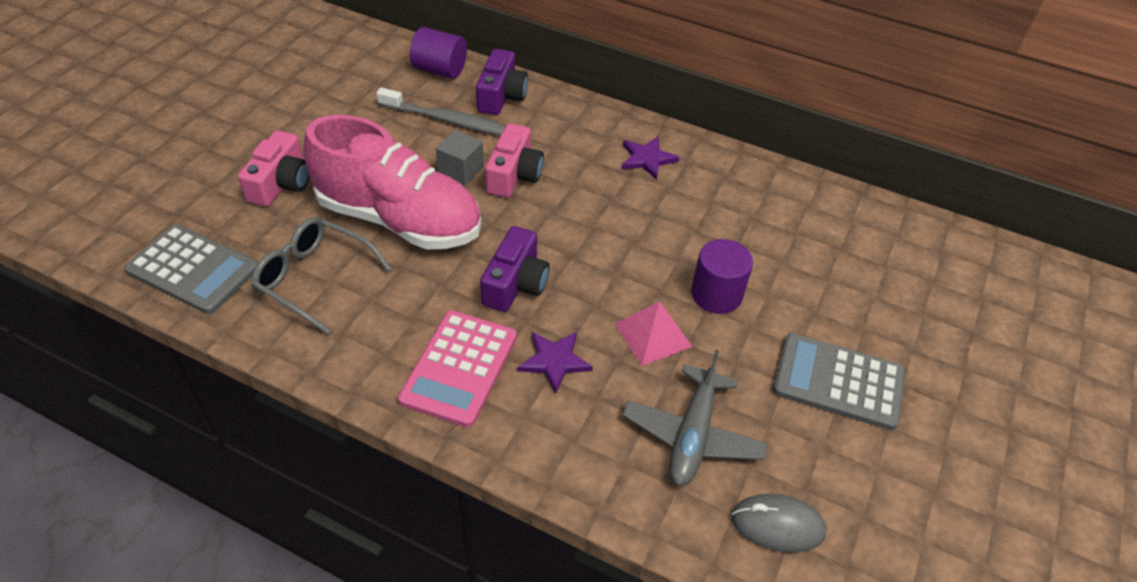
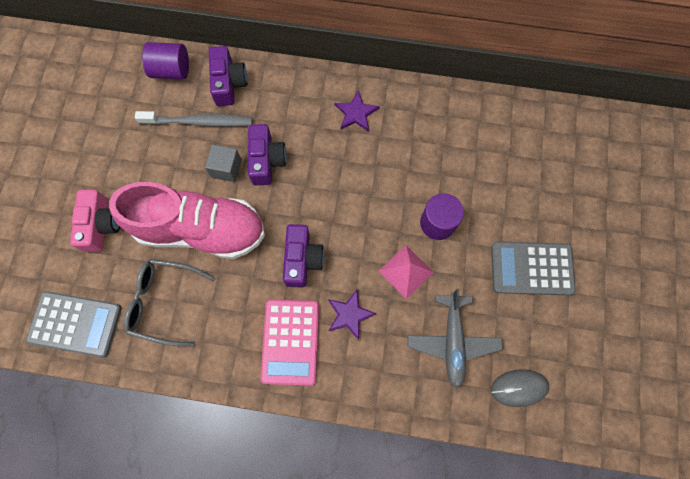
camera: 15 degrees left, 25 degrees up
(514, 175) = (266, 160): pink camera -> purple camera

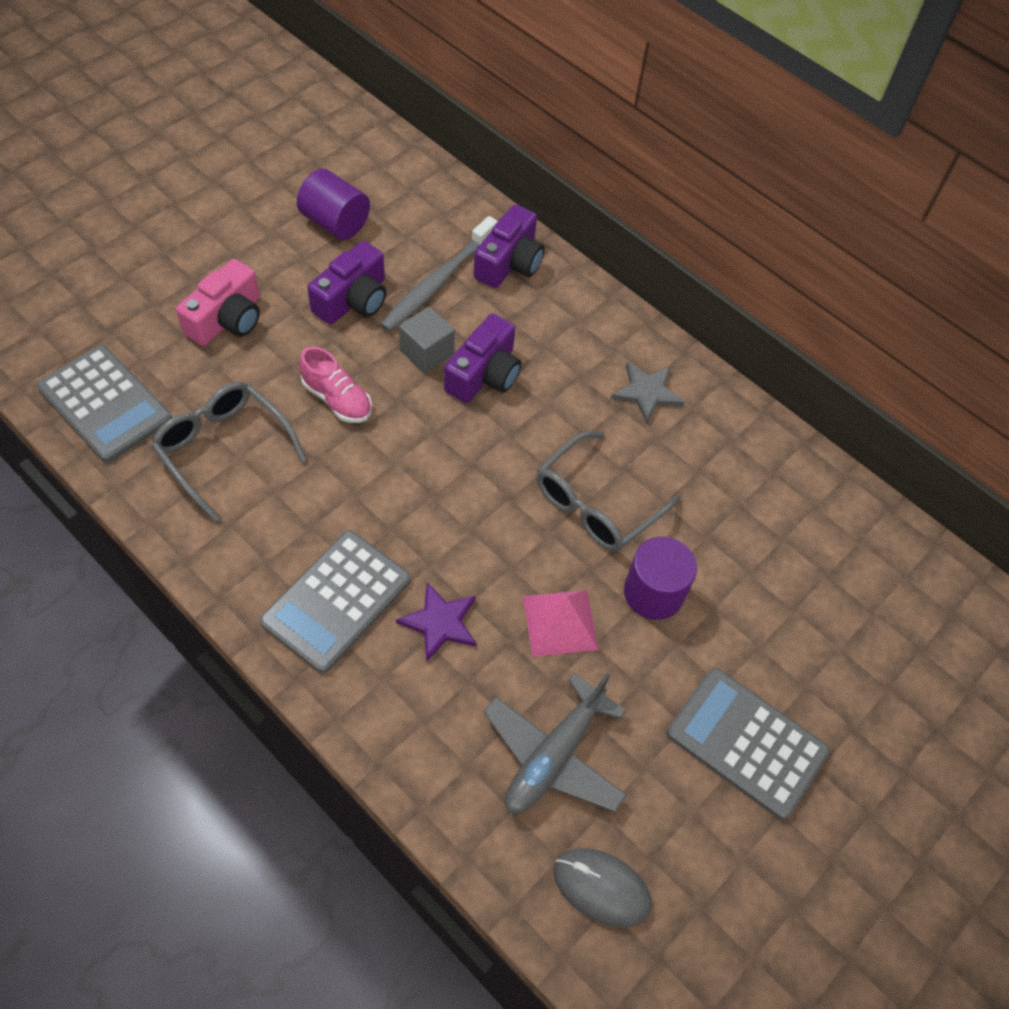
camera: 30 degrees right, 15 degrees down
(171, 70) = (451, 209): purple cylinder -> purple cylinder (335, 223)
(199, 122) = (437, 282): grey toothbrush -> grey toothbrush turned 90 degrees clockwise
(200, 230) = (337, 399): pink shoe -> pink shoe, size x0.42
(290, 342) = (336, 601): pink calculator -> grey calculator
(302, 259) = (434, 515): purple camera -> purple camera (353, 300)
(356, 113) = (647, 392): purple star -> grey star
(377, 194) = (596, 504): none -> grey glasses

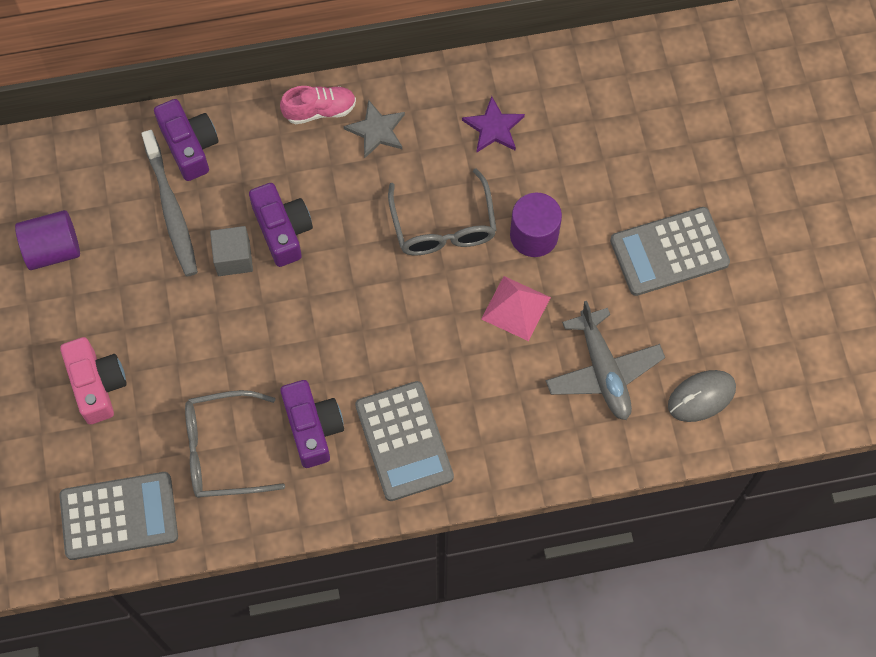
camera: 50 degrees left, 10 degrees up
(337, 399) = (232, 346): pink shoe -> pink shoe (320, 110)
(353, 300) = (144, 281): purple camera -> purple camera (313, 428)
(440, 622) = (465, 384): purple star -> purple star (493, 127)

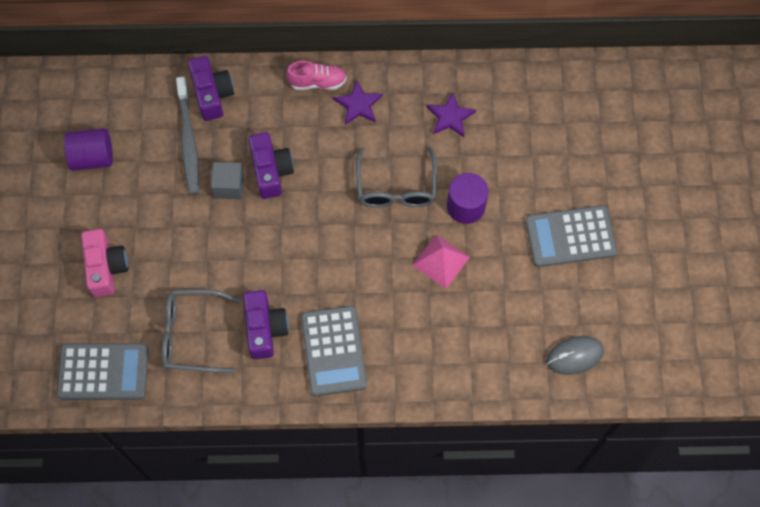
camera: 10 degrees right, 0 degrees up
(376, 130) = (358, 104): grey star -> purple star
(603, 371) = (500, 322): grey plane -> none

